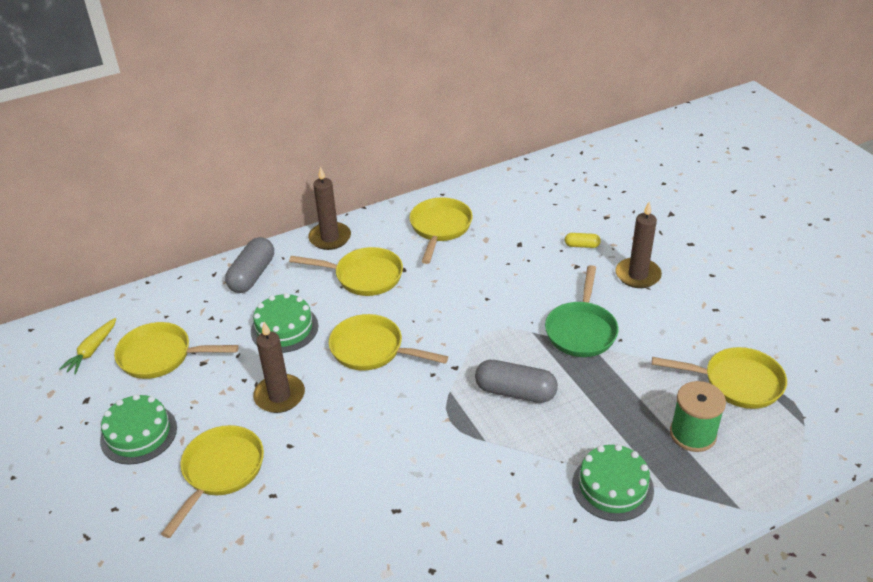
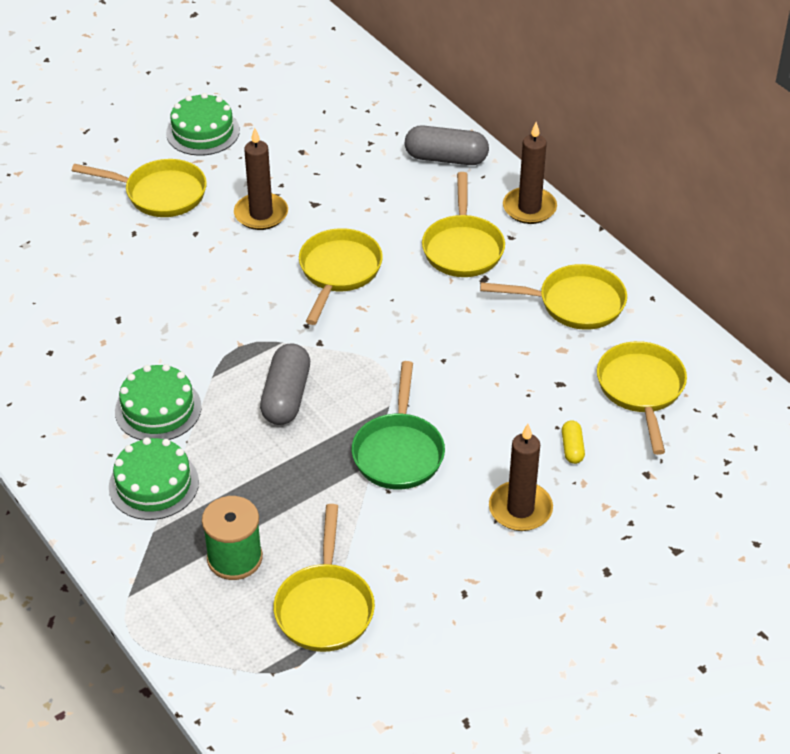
camera: 80 degrees right, 5 degrees up
(91, 351) = (308, 74): yellow carrot -> none
(161, 356) = (307, 121): yellow pan -> yellow pan (641, 389)
(284, 328) = (362, 199): green cake -> green cake (158, 409)
(581, 330) = (398, 452): green pan -> green pan turned 90 degrees counterclockwise

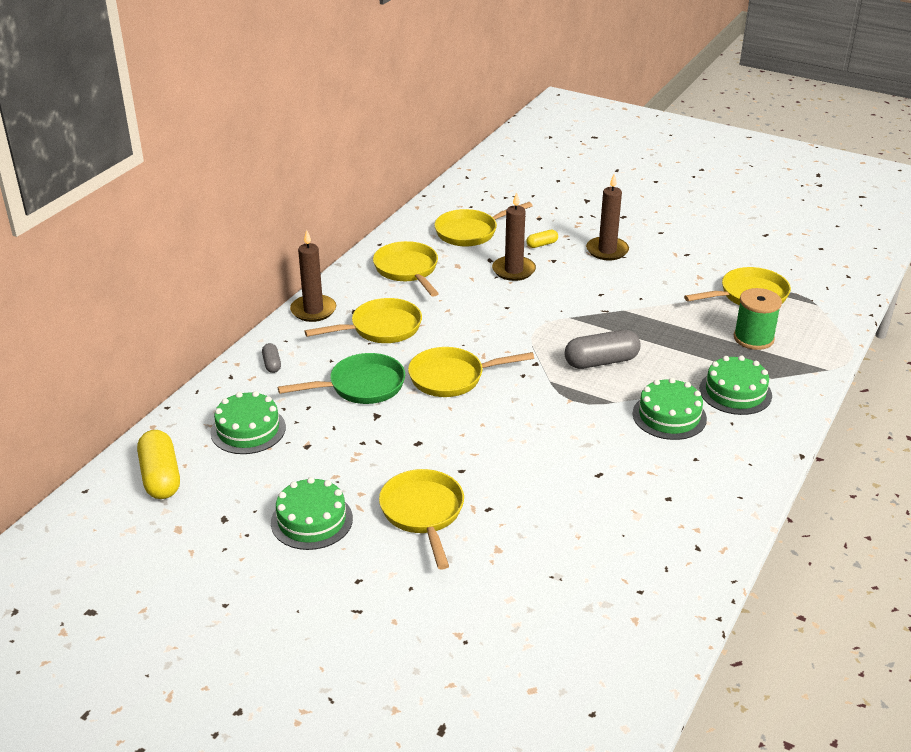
camera: 115 degrees left, 10 degrees down
(261, 214) = (410, 440): brown candle -> brown candle (513, 270)
(321, 66) = (161, 477): none -> yellow capsule
(350, 123) = (248, 430): none -> green cake
(398, 452) = (605, 302): green pan -> green pan (362, 386)
(446, 158) = (272, 364): grey capsule -> grey capsule, size x0.51

